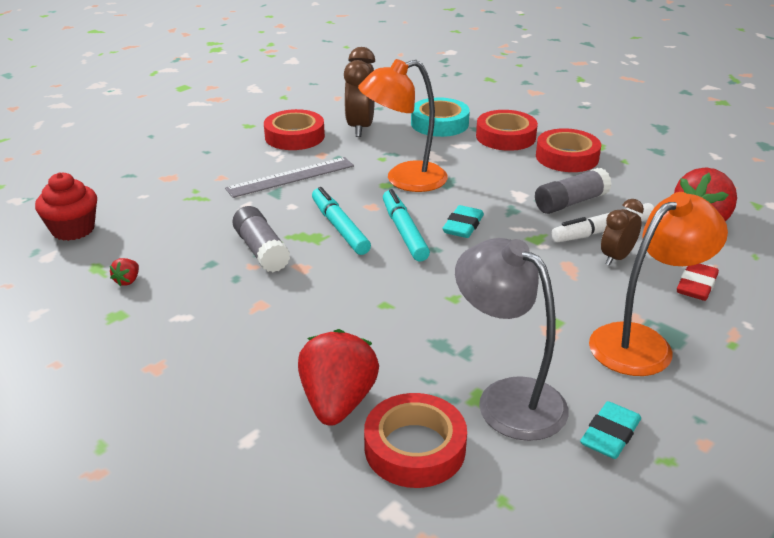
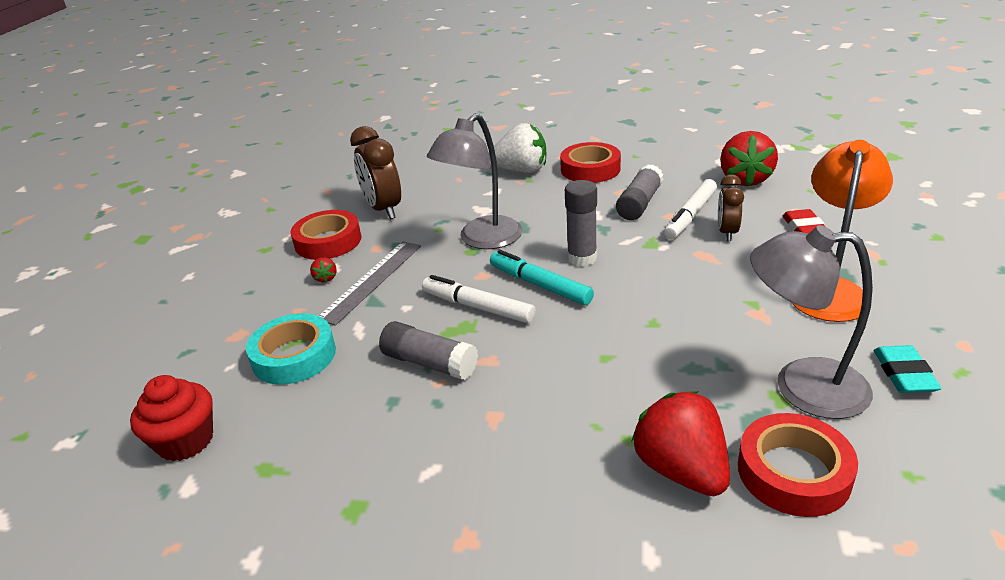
camera: 30 degrees left, 0 degrees up
(127, 281) = (322, 464): red strawberry -> red strawberry (325, 278)
(339, 227) = (478, 307): turquoise marker -> white marker
(404, 180) = (482, 240): orange lamp -> grey lamp
(439, 123) = (452, 180): turquoise tape -> turquoise tape (294, 356)
(463, 226) = (582, 258): turquoise eraser -> grey glue stick
(505, 137) = (521, 171): red tape -> white strawberry

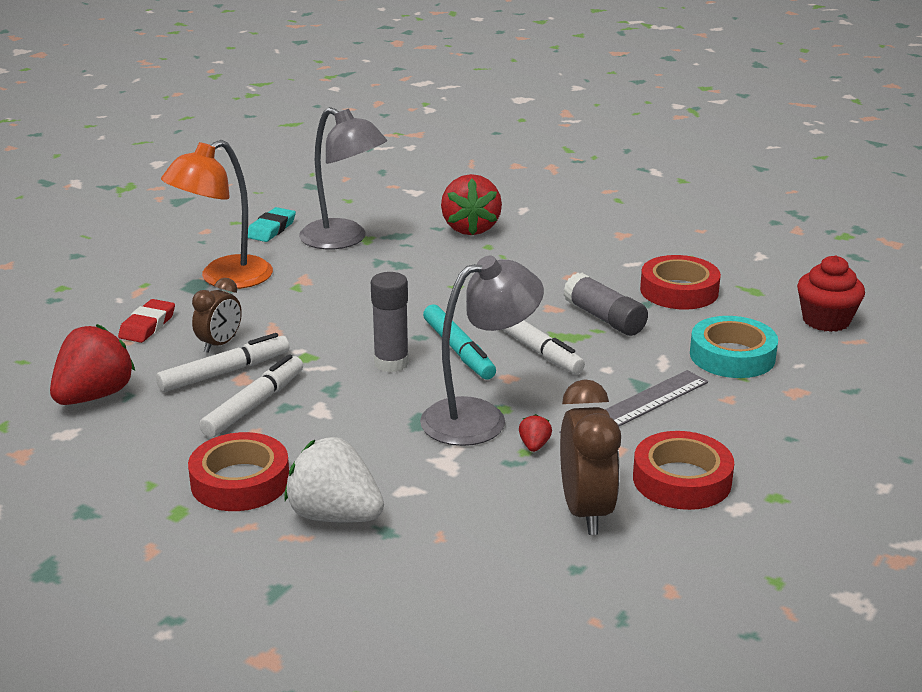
camera: 160 degrees left, 5 degrees down
(325, 278) = (691, 426): red strawberry -> red strawberry (534, 446)
(639, 204) = (254, 405): grey glue stick -> white marker
(793, 472) = (408, 214): red tape -> red tape (679, 291)

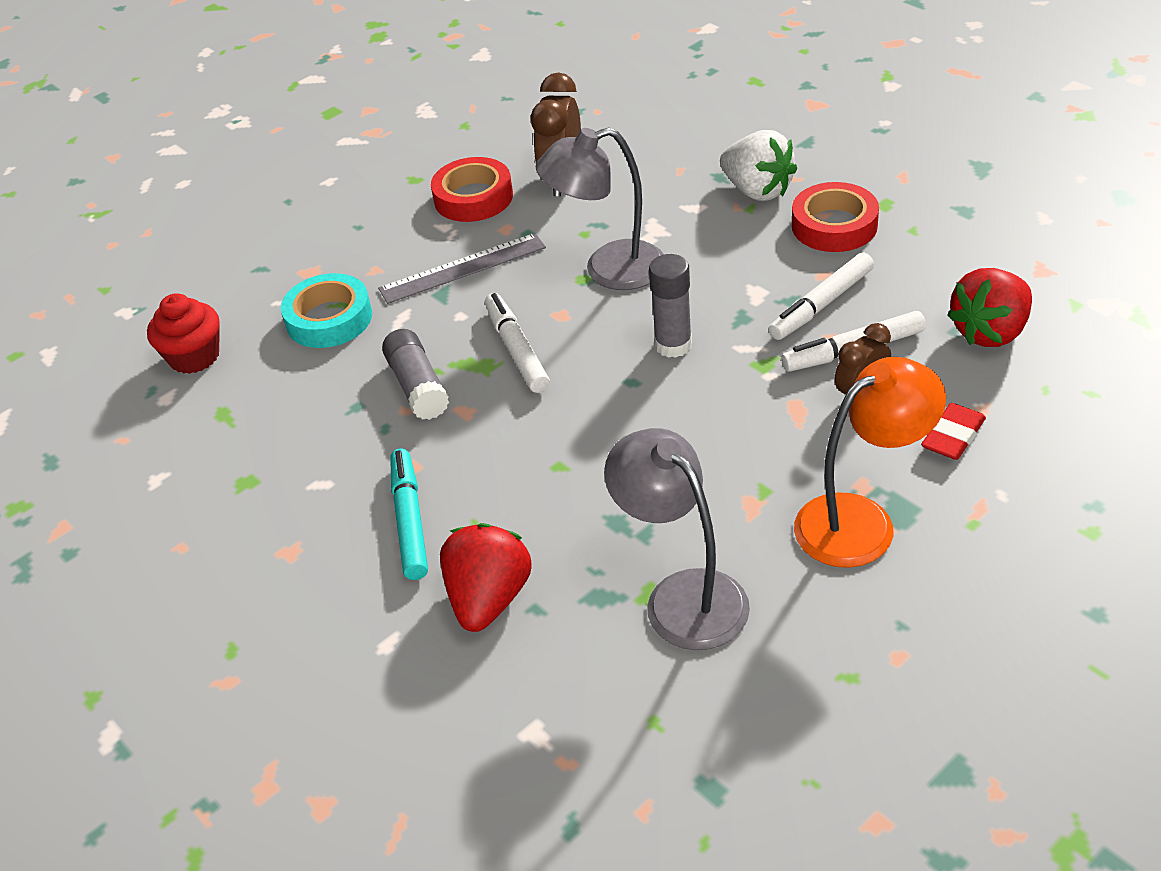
camera: 160 degrees left, 15 degrees up
(271, 229) = (791, 644): turquoise eraser -> none
(458, 350) = (597, 355): turquoise marker -> turquoise marker (410, 520)
(534, 446) = (573, 237): red strawberry -> none
(679, 291) = (305, 423): red tape -> none

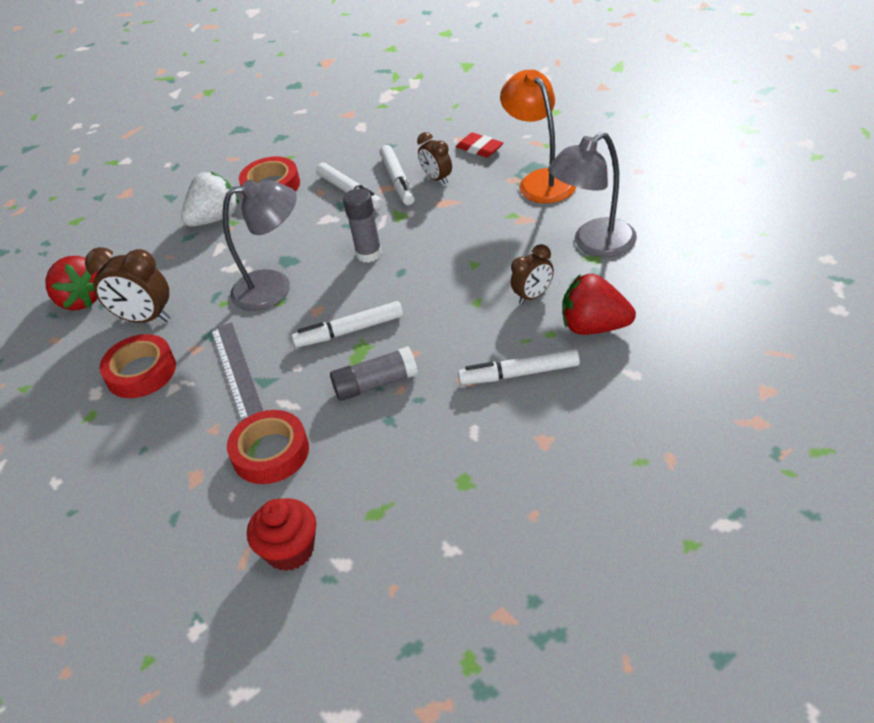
camera: 85 degrees left, 0 degrees up
(329, 319) = (270, 453): turquoise tape -> red tape
(410, 520) = (519, 374): turquoise marker -> white marker
(565, 526) = (533, 296): none -> brown clock
(608, 270) = (274, 288): grey lamp -> grey lamp turned 90 degrees counterclockwise
(990, 332) = (396, 133): red strawberry -> red strawberry (81, 300)

